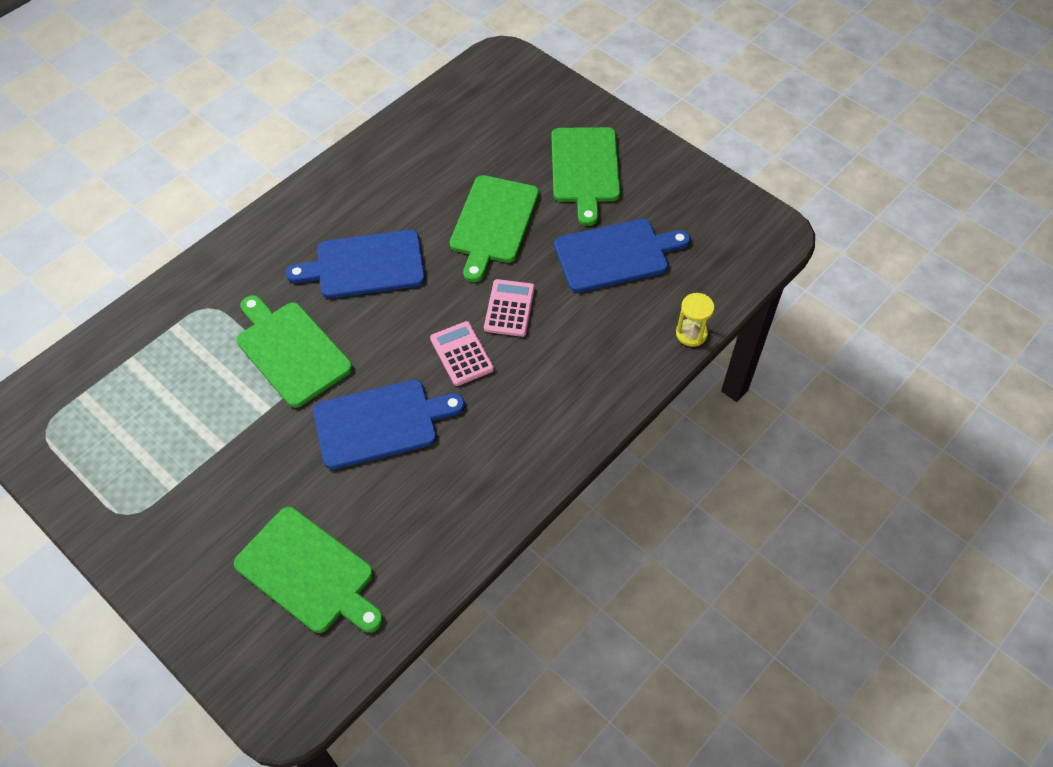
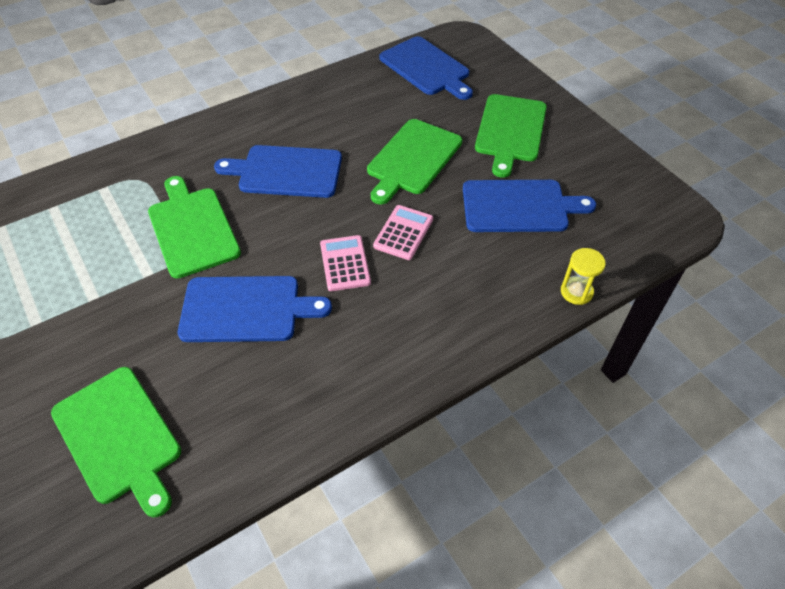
camera: 15 degrees right, 5 degrees down
(474, 107) = (426, 68): none -> blue cutting board

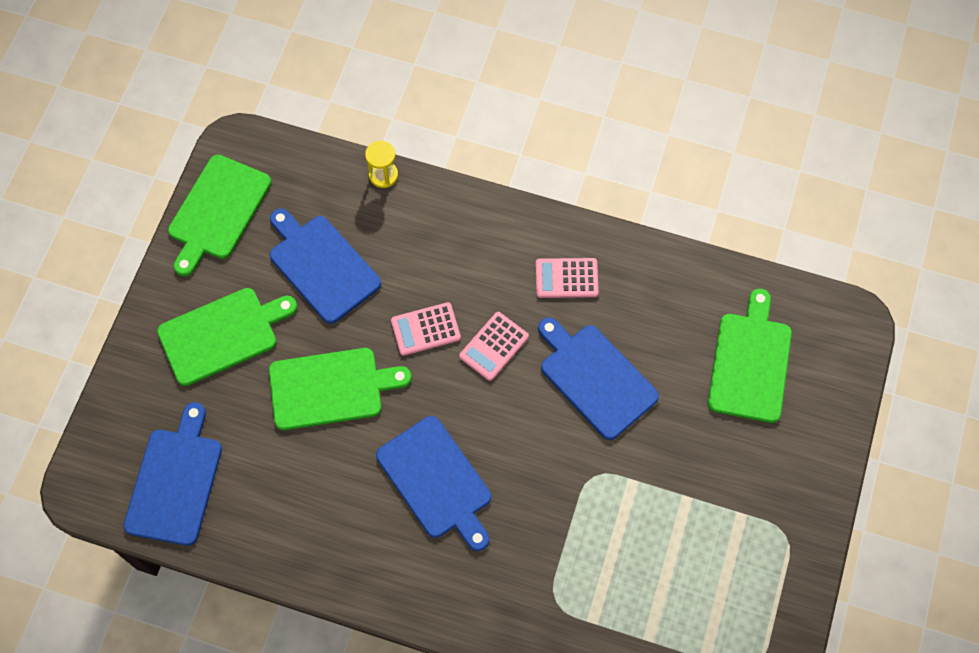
camera: 130 degrees left, 15 degrees up
(192, 228) = (563, 494): green cutting board -> green cutting board (217, 211)
(350, 354) = (566, 278): none -> pink calculator

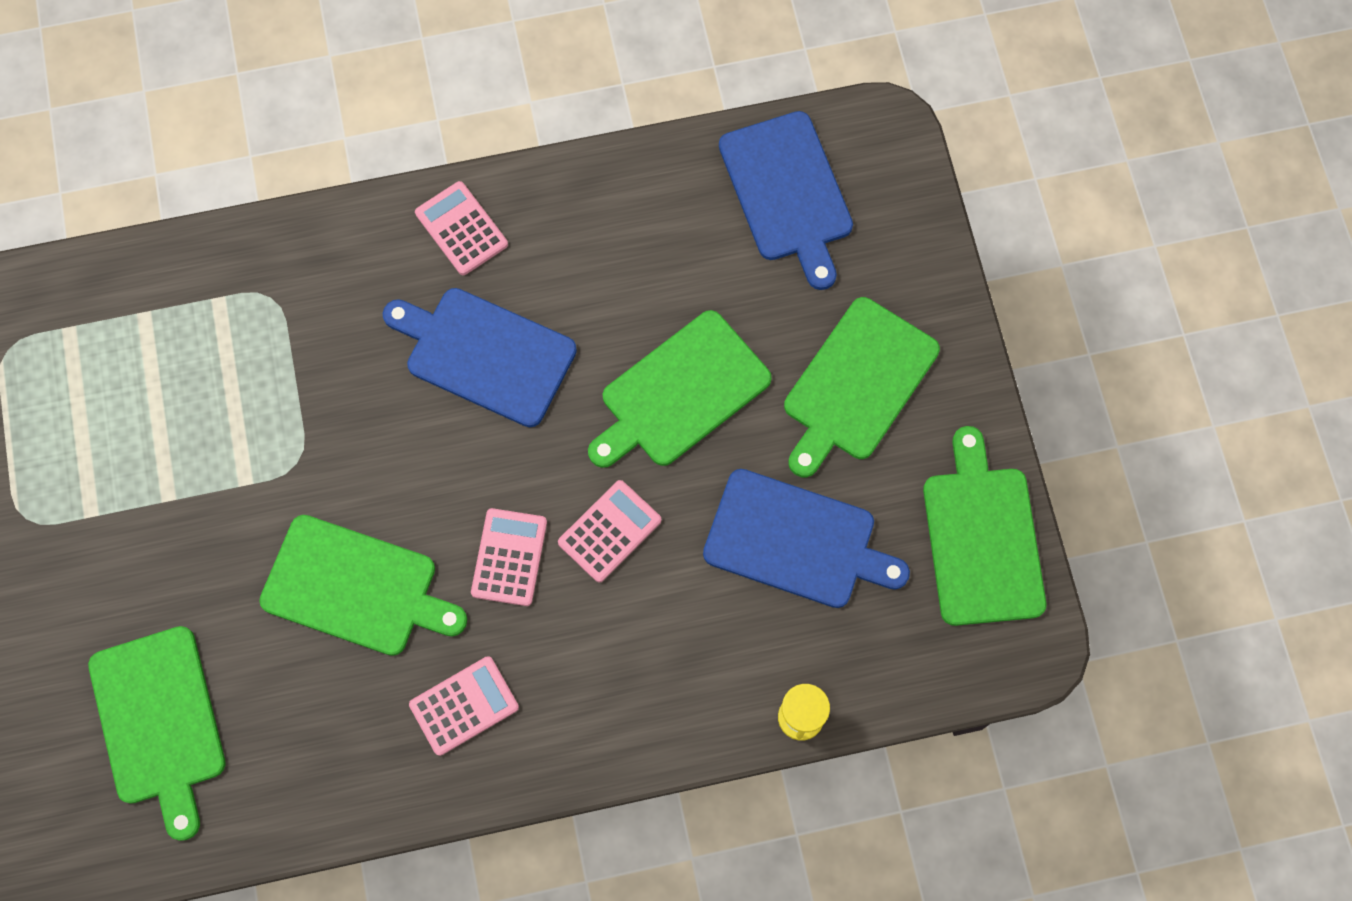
camera: 150 degrees right, 5 degrees up
(402, 579) = (461, 229): none -> pink calculator
(595, 378) = (356, 588): blue cutting board -> green cutting board

